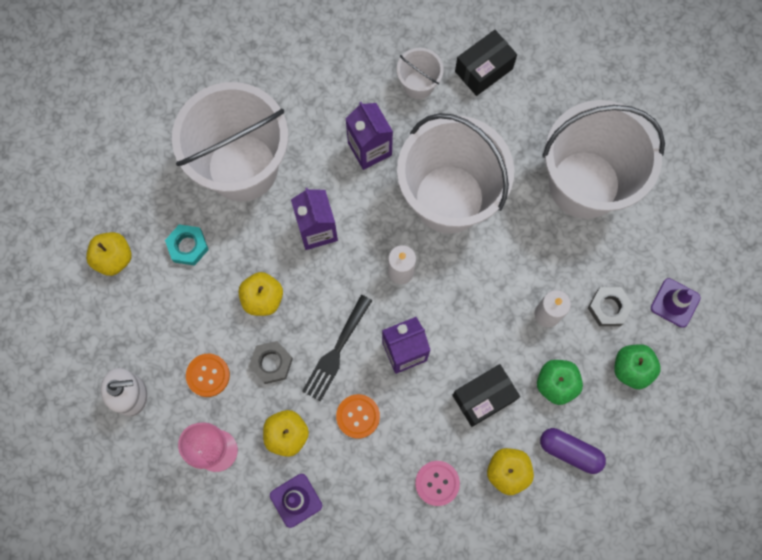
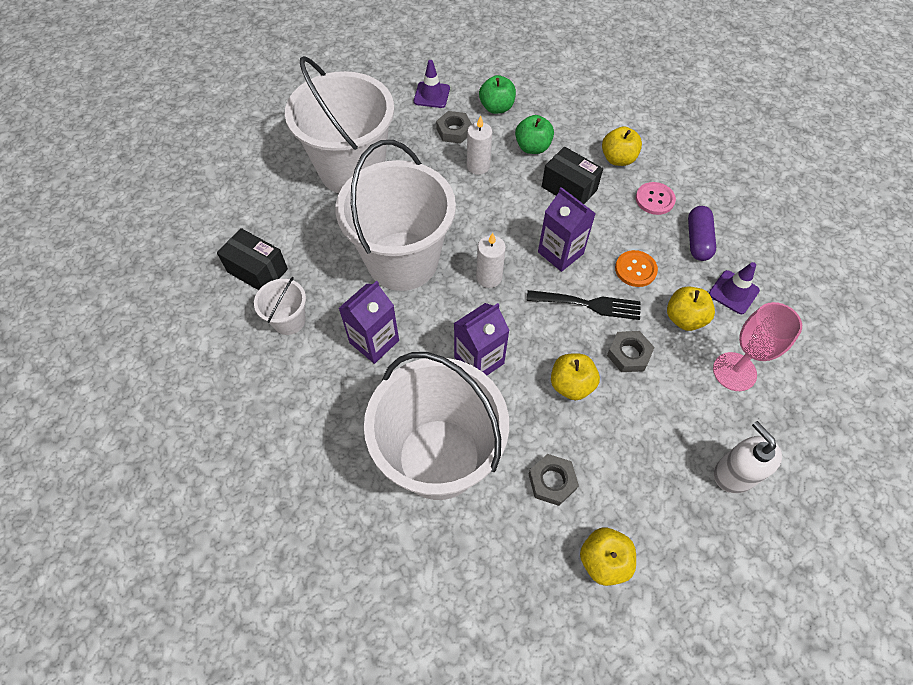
camera: 110 degrees left, 15 degrees down
(188, 246) = (552, 481): turquoise nut -> grey nut
(208, 375) = (672, 407): orange button -> none
(570, 451) = (580, 127): purple capsule -> purple capsule (697, 240)

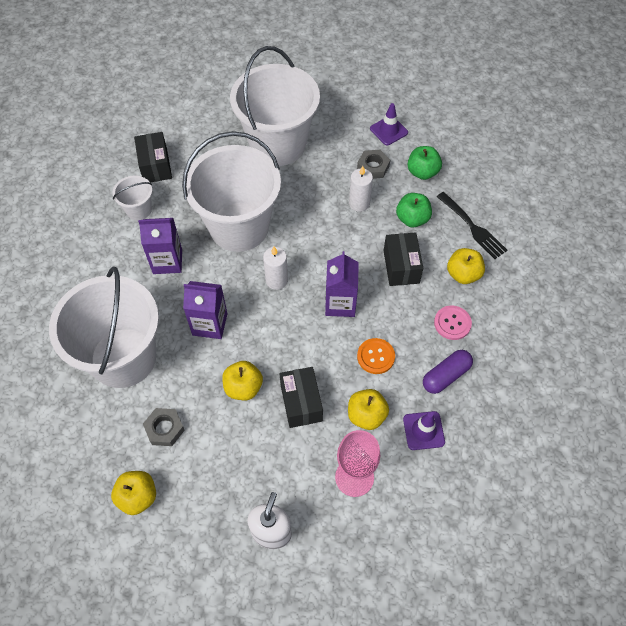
camera: 45 degrees right, 0 degrees up
(589, 304) = (316, 351): black fork -> black fork (473, 227)
(629, 354) = (301, 403): grey nut -> black box

